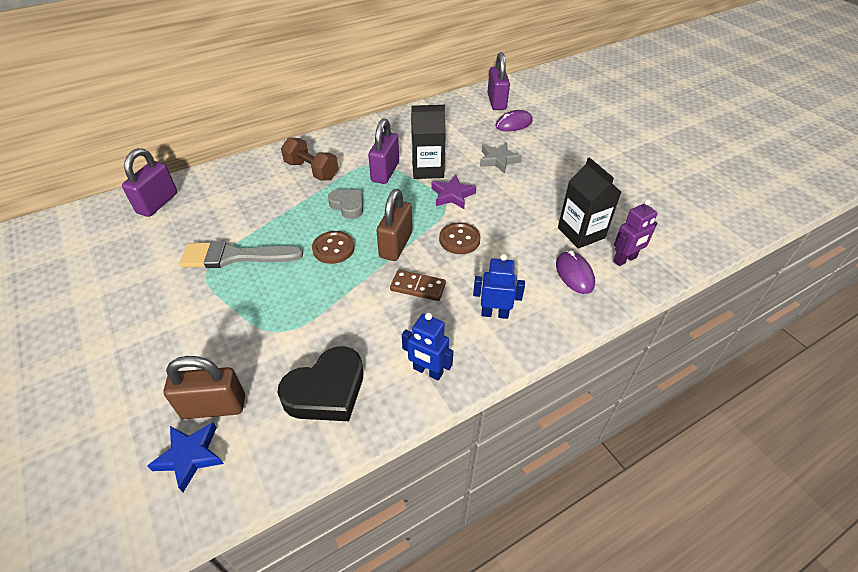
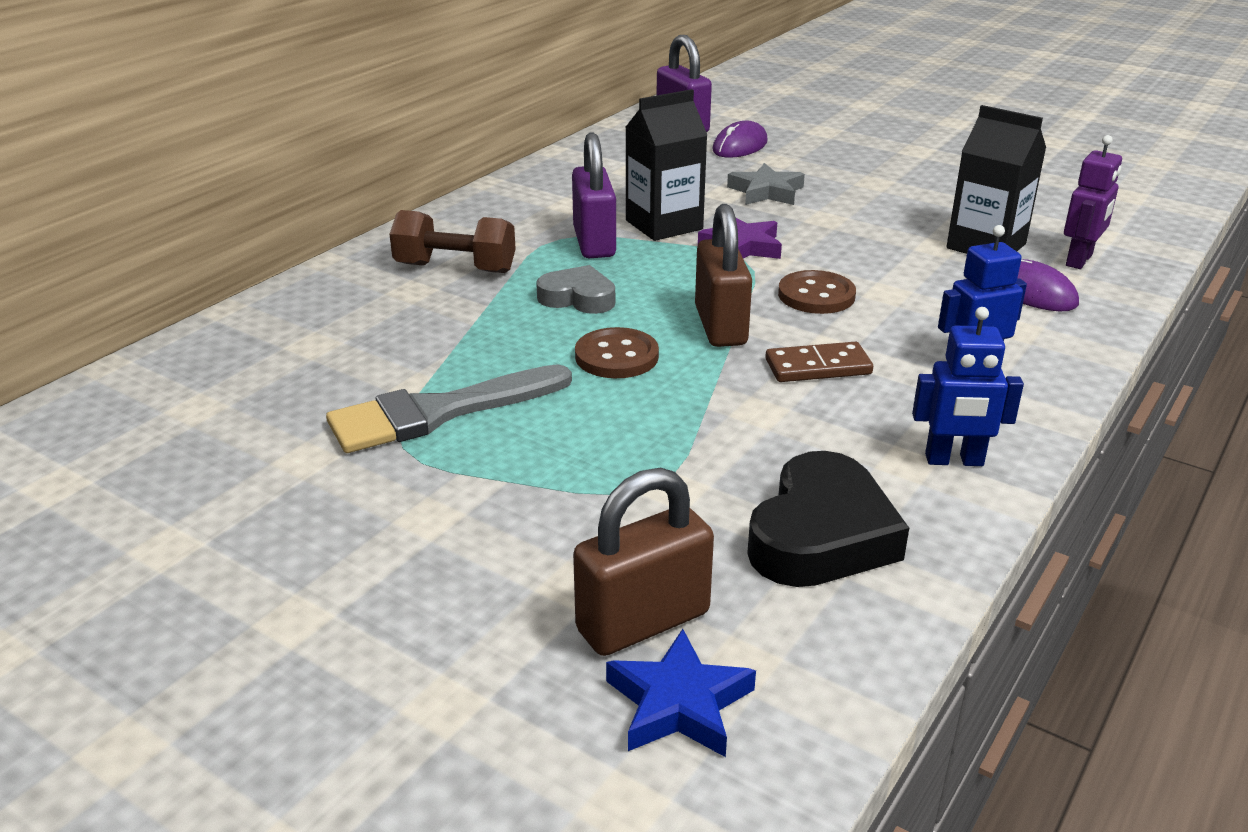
camera: 25 degrees left, 15 degrees down
(157, 203) = (181, 379): purple padlock -> none

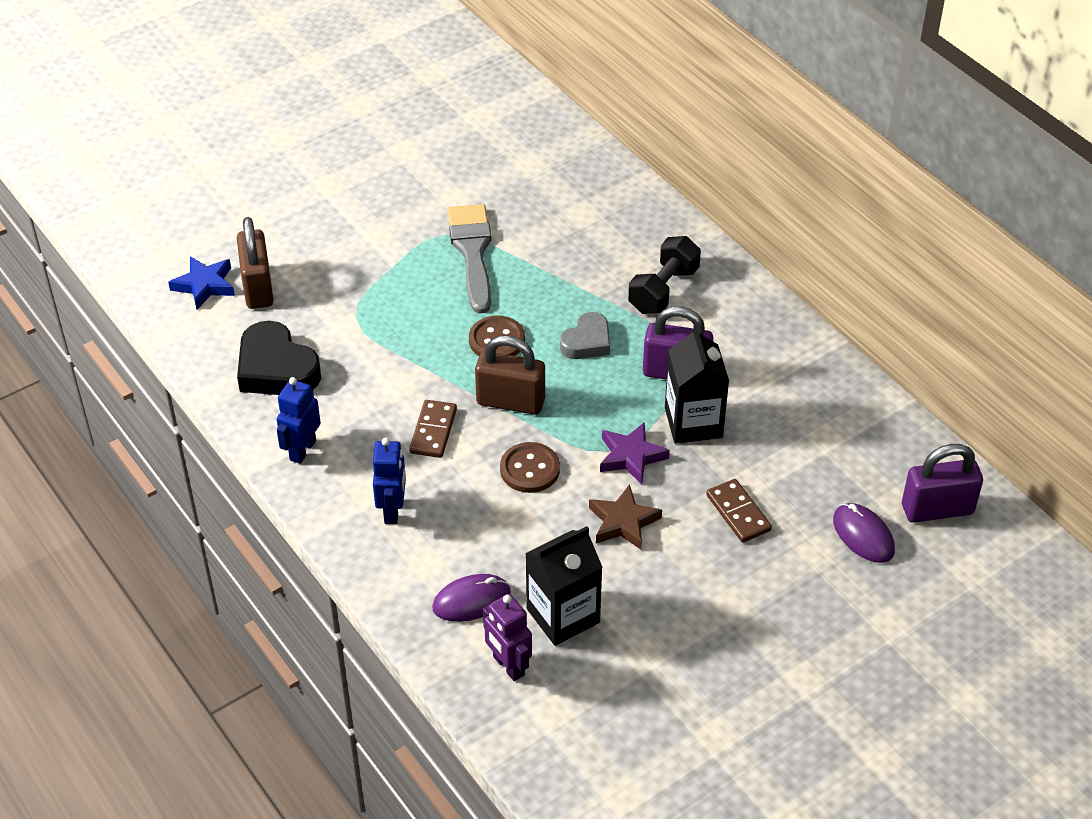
camera: 110 degrees right, 15 degrees up
(455, 268) = (663, 290): brown dumbbell -> black dumbbell
(766, 192) = (738, 513): grey star -> brown domino
(836, 237) = (623, 522): none -> brown star

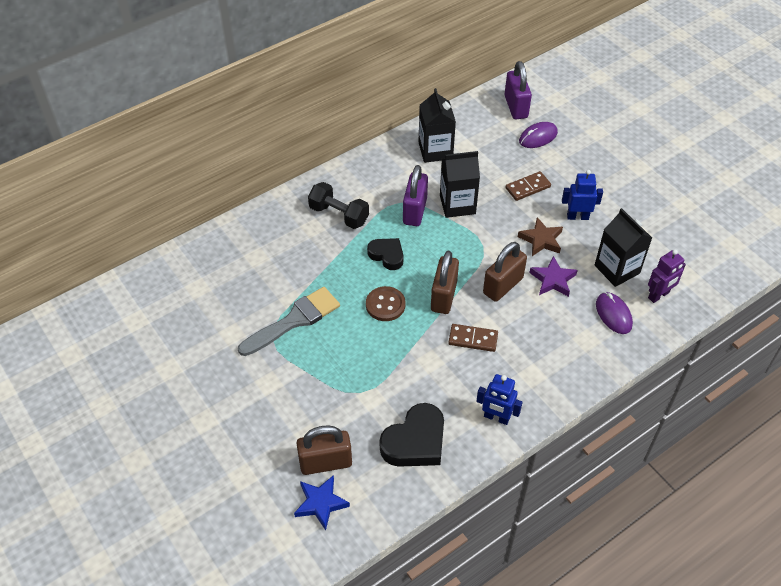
camera: 90 degrees left, 5 degrees up
(392, 510) = (546, 359): blue robot -> blue robot (577, 216)
(472, 252) = (294, 320): grey brush -> grey brush turned 150 degrees clockwise
(530, 469) = (503, 286): brown button -> brown padlock
(587, 342) = (387, 255): grey heart -> black heart
(631, 456) = (488, 235): purple star -> purple star (553, 280)
(811, 399) = (435, 150): none -> black carton

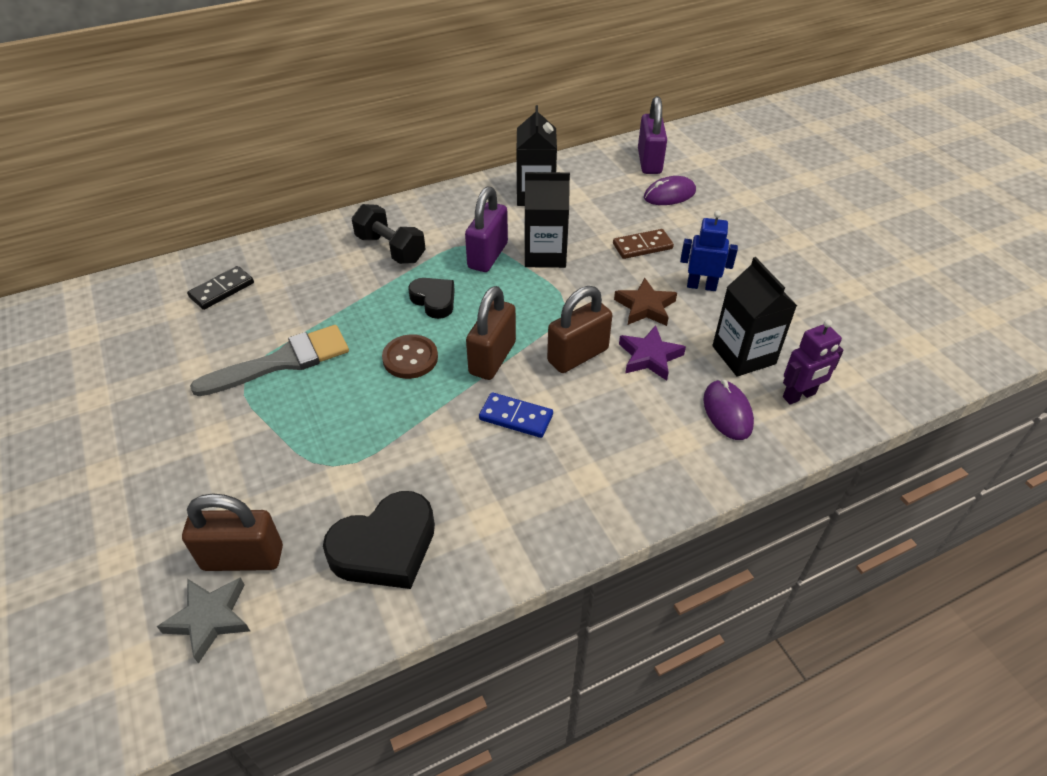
camera: 10 degrees right, 5 degrees down
(224, 268) = (222, 290): none -> black domino
(321, 503) = (209, 619): blue star -> grey star
(473, 339) = (516, 417): brown domino -> blue domino
(496, 417) = (518, 531): blue robot -> none

